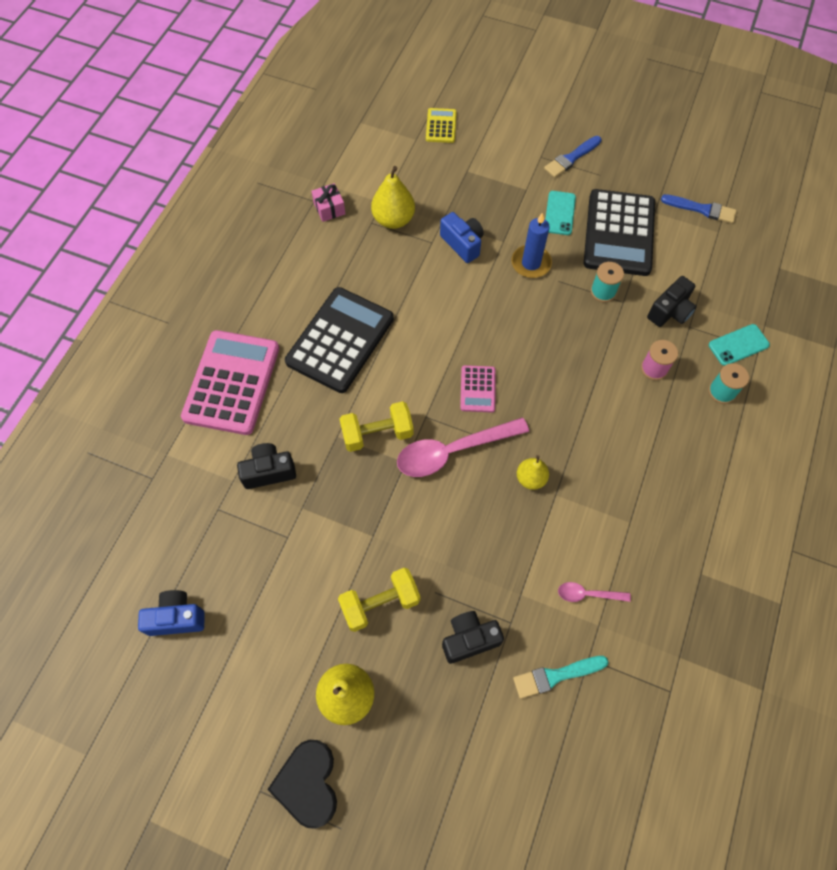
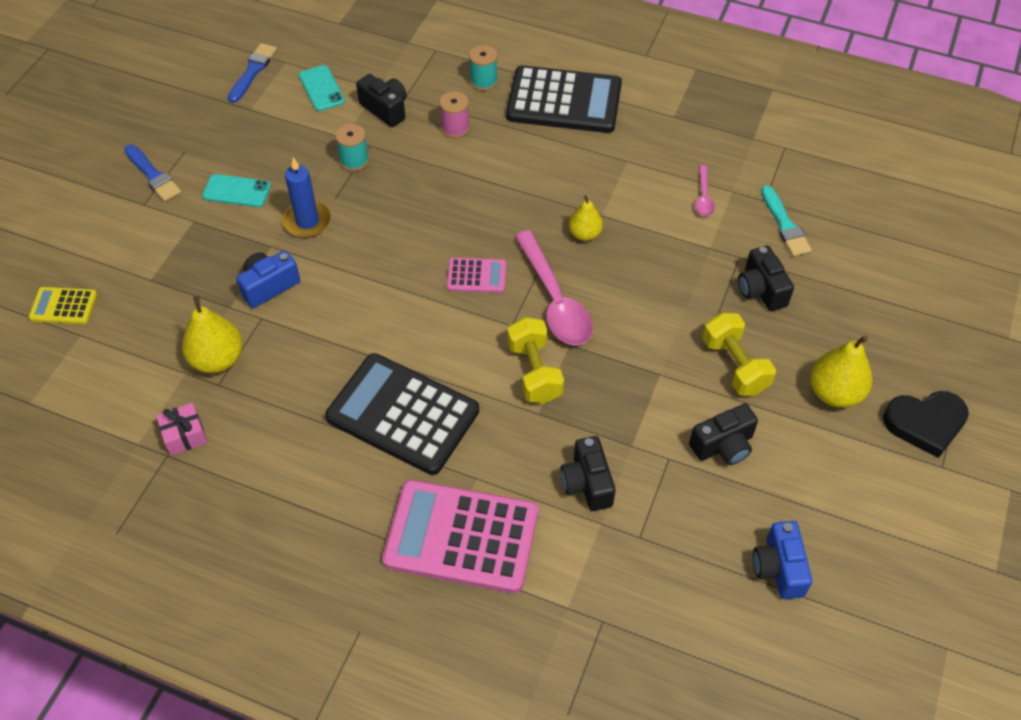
camera: 90 degrees left, 10 degrees down
(296, 584) = (723, 446): none -> black camera
(619, 233) = (275, 141): black calculator -> black calculator (564, 101)
(738, 345) = (430, 63): turquoise phone -> turquoise phone (321, 88)

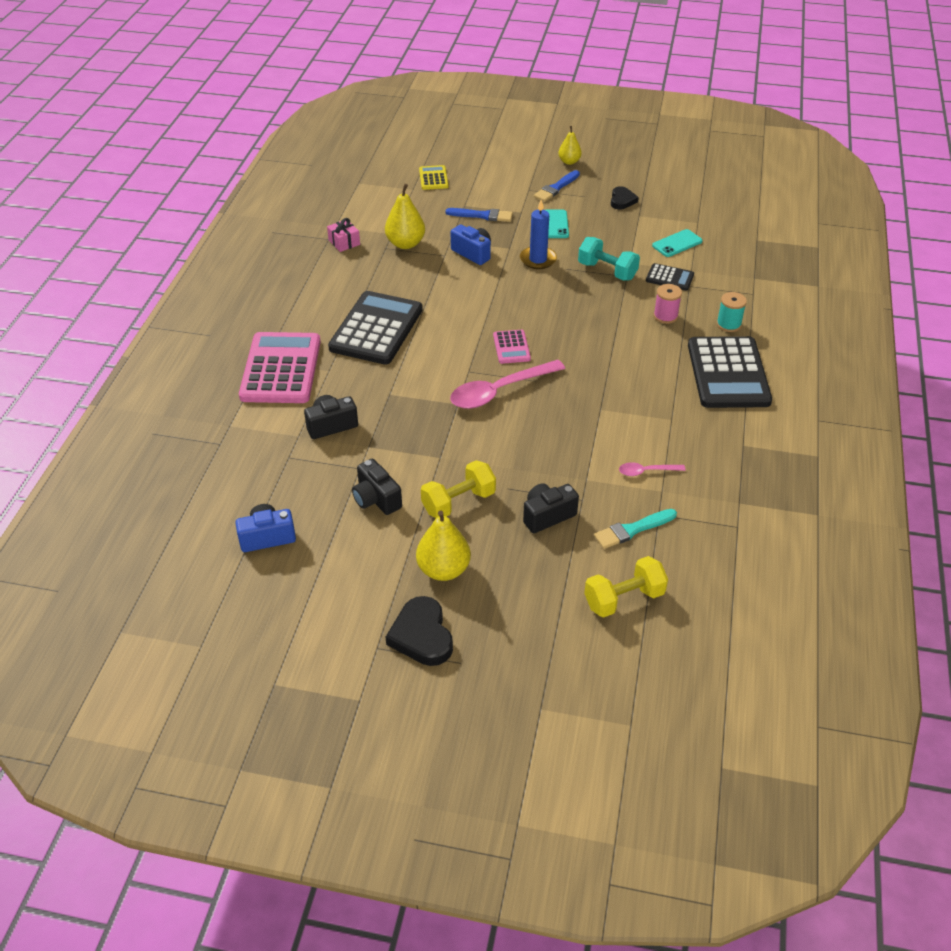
camera: 80 degrees right, 10 degrees down
(211, 117) = (622, 200): none -> black heart
(253, 71) = (679, 209): blue brush -> blue brush (482, 215)
(354, 160) = (607, 271): turquoise spool -> turquoise dumbbell
(385, 109) = (669, 278): black camera -> black calculator
(534, 372) = (427, 388): yellow dumbbell -> yellow dumbbell (624, 599)
(584, 234) = (575, 401): yellow pear -> yellow pear (569, 162)

